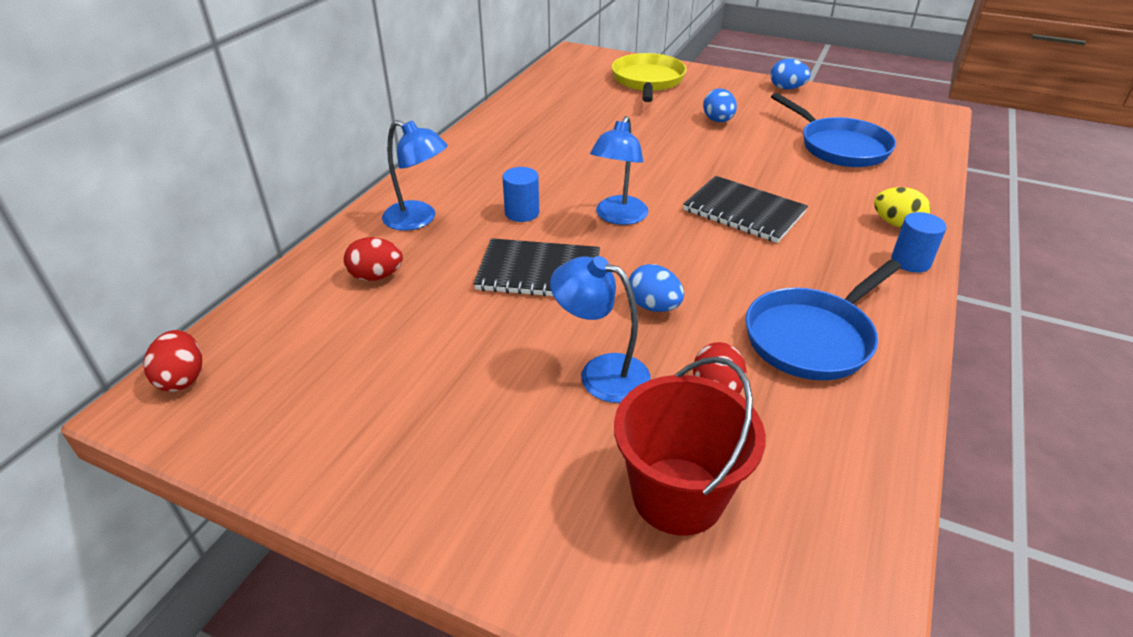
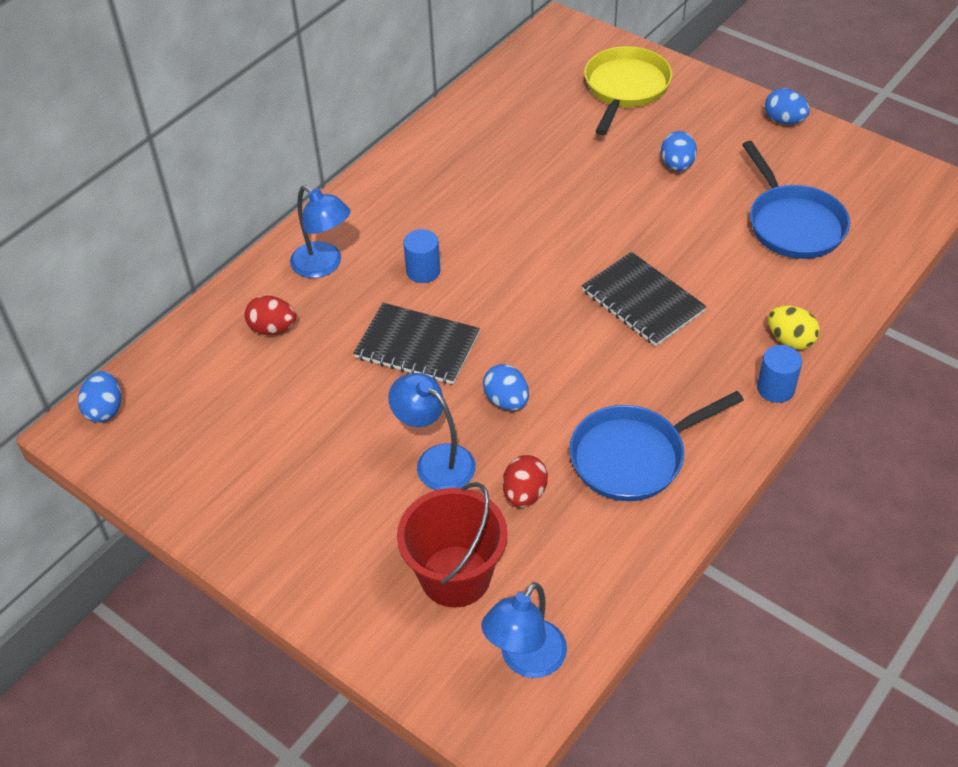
camera: 15 degrees right, 10 degrees up
(182, 378) = (105, 409): red egg -> blue egg
(618, 217) = (514, 290): blue lamp -> blue lamp (525, 660)

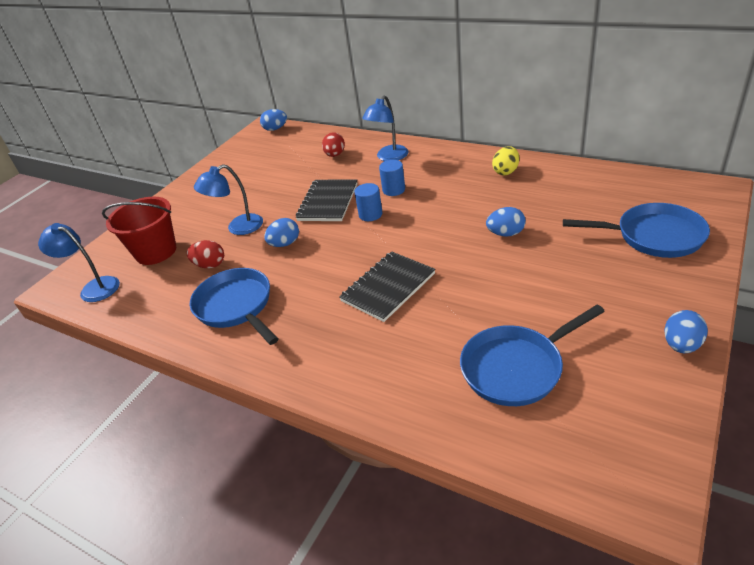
camera: 85 degrees right, 10 degrees down
(435, 461) = (238, 228): blue lamp -> blue lamp turned 150 degrees counterclockwise
(625, 88) = (654, 236): yellow pan -> blue pan
(677, 165) = (563, 282): blue egg -> blue egg (505, 234)
(775, 388) = (303, 376): blue cylinder -> blue cylinder (370, 214)
(790, 340) = (360, 380): yellow egg -> yellow egg (506, 171)

